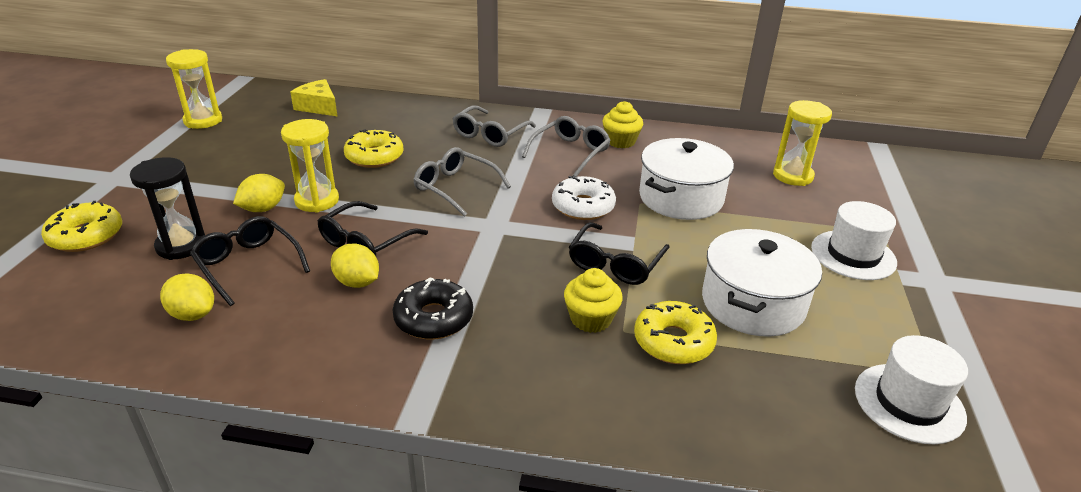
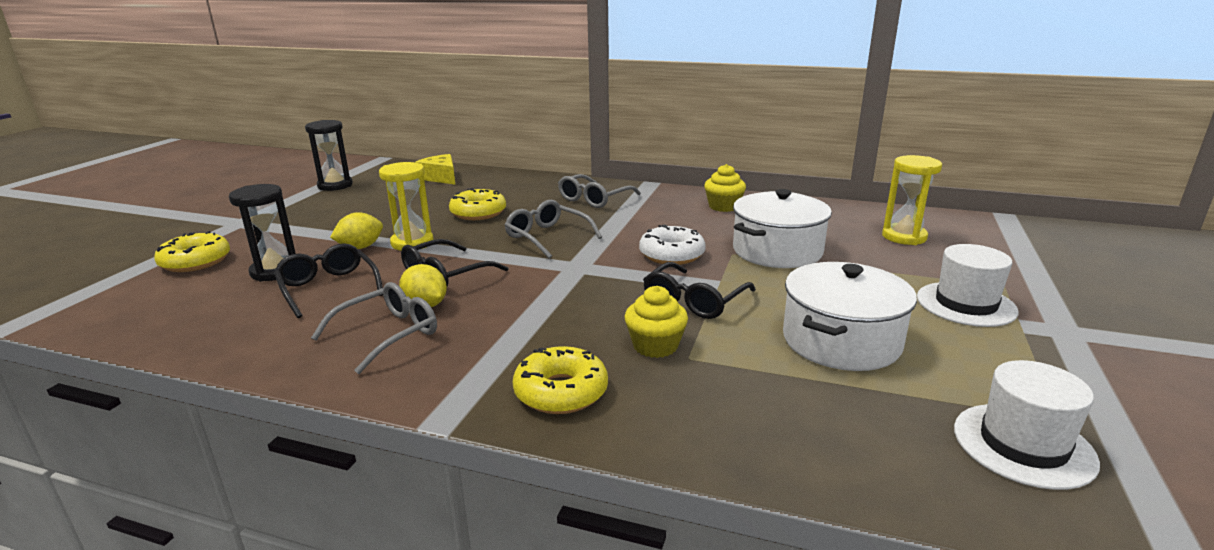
camera: 10 degrees right, 10 degrees down
(193, 314) = (261, 323): yellow lemon -> none
(203, 121) = (335, 185): yellow hourglass -> black hourglass
(433, 318) = (490, 337): black donut -> none
(570, 152) = (670, 214): grey glasses -> grey glasses (387, 334)
(673, 341) = (742, 370): yellow donut -> yellow donut (561, 392)

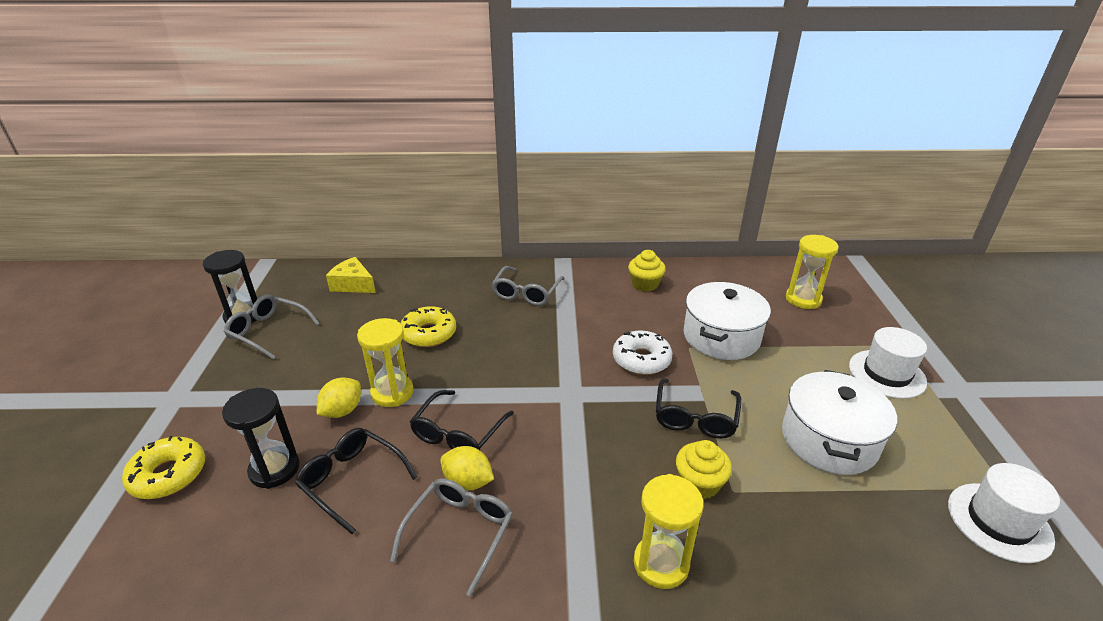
camera: 20 degrees left, 10 degrees up
(547, 237) = (518, 357): grey glasses -> grey glasses (268, 331)
(561, 392) = (661, 563): yellow donut -> yellow hourglass

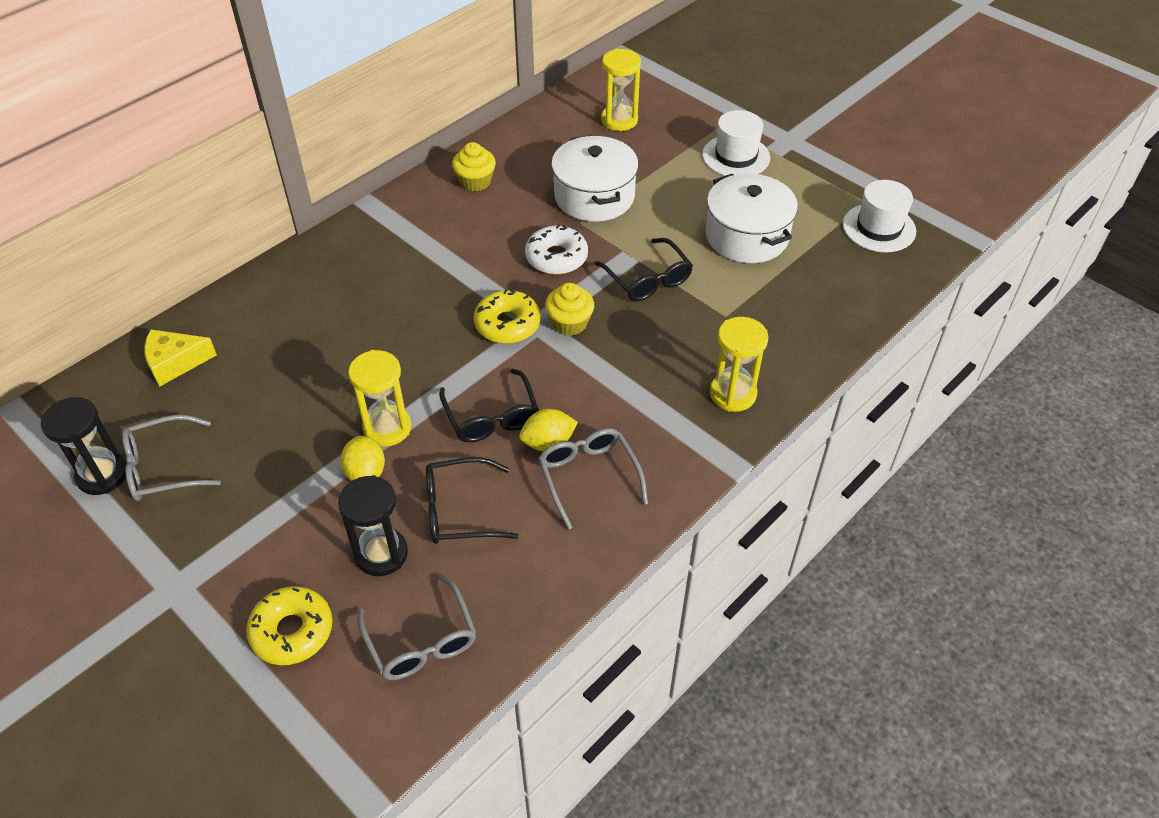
camera: 45 degrees left, 15 degrees up
(429, 333) = (340, 357): yellow donut -> yellow donut (507, 324)
(526, 293) = (377, 257): grey glasses -> grey glasses (421, 640)
(699, 483) = (700, 326): yellow cupcake -> yellow cupcake (569, 323)

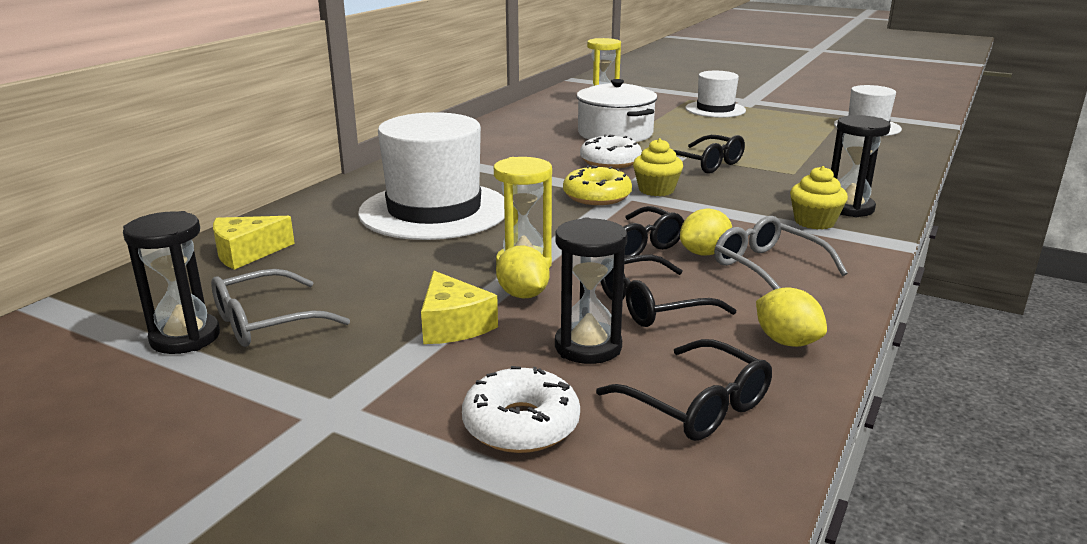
camera: 15 degrees left, 25 degrees down
(292, 631) = (521, 424): yellow donut -> white donut
(295, 502) = (453, 325): none -> yellow cheese
(351, 322) = (434, 211): none -> white hat
(421, 640) = (696, 405): grey glasses -> black glasses
(475, 181) = (500, 136): yellow cupcake -> yellow cupcake (814, 222)
(535, 583) = (786, 341): none -> yellow lemon
(733, 394) = (849, 208): yellow hourglass -> black hourglass
(746, 236) = (766, 139): white pot -> none

